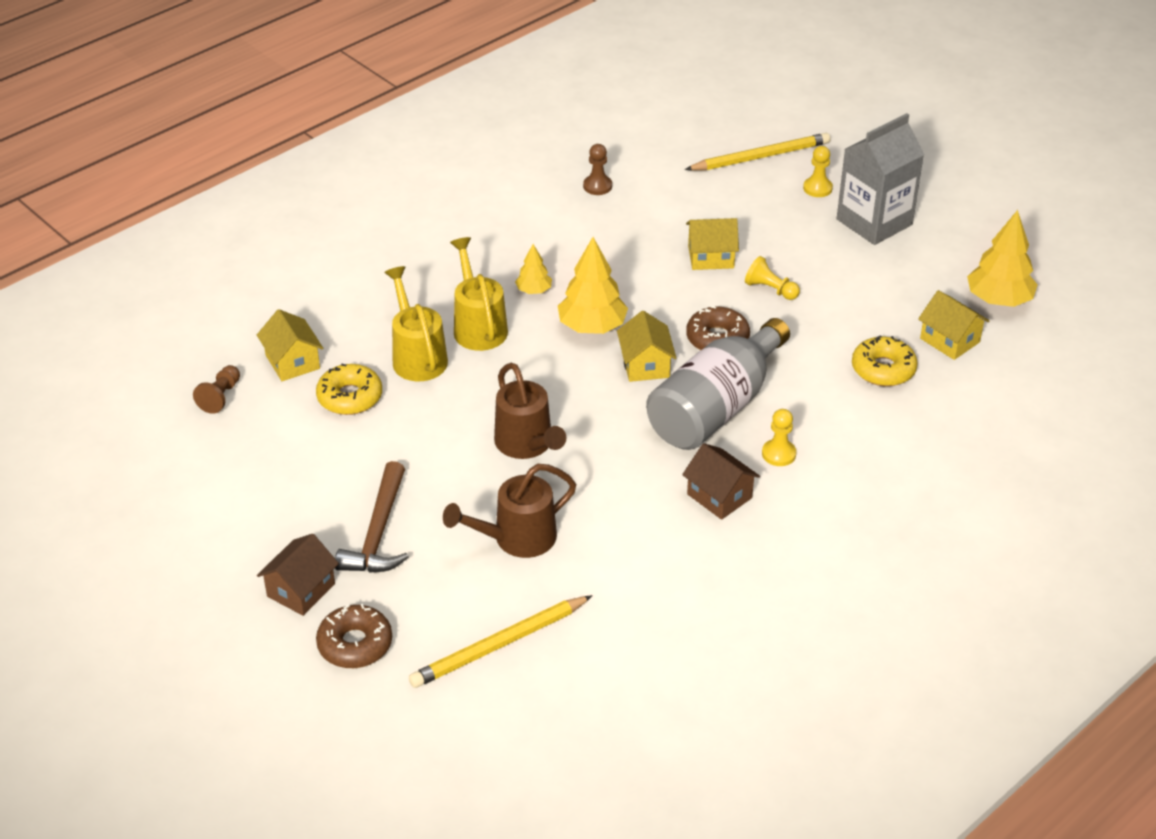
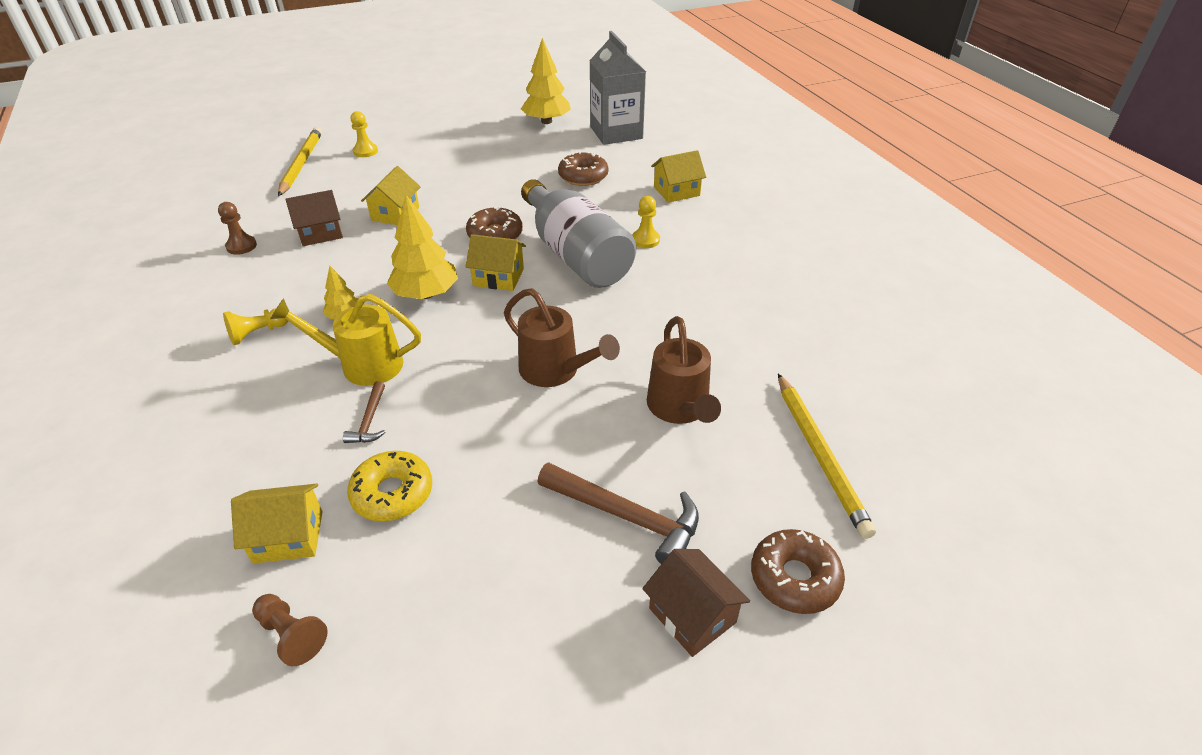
camera: 70 degrees left, 0 degrees up
(417, 356) = (369, 420): yellow watering can -> brown hammer
(527, 445) = (556, 371): brown watering can -> brown watering can turned 45 degrees clockwise
(719, 496) = (678, 279): brown house -> brown house (320, 233)
(770, 289) = (459, 198): yellow pawn -> yellow pawn (258, 333)
(874, 222) = (426, 141): grey carton -> grey carton (616, 133)
(883, 369) = (583, 176): yellow donut -> brown donut
(950, 340) = (572, 146): yellow house -> yellow house (676, 191)

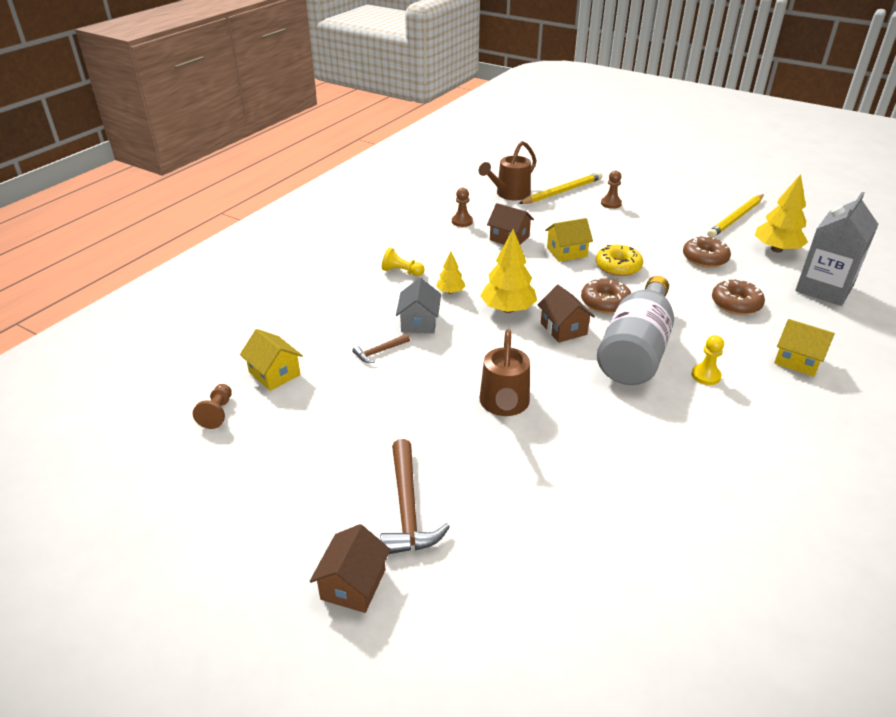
camera: 55 degrees right, 5 degrees down
(362, 365) = (419, 322): yellow watering can -> grey house
(365, 151) = (611, 203): yellow pawn -> brown pawn
(392, 493) = (335, 393): yellow donut -> yellow donut (618, 267)
(498, 277) = (563, 328): yellow house -> brown house
(680, 409) = (536, 488): brown watering can -> brown watering can (509, 194)
(794, 578) = (431, 633): brown donut -> brown donut (705, 258)
(819, 454) = (575, 599): yellow pencil -> yellow pencil (736, 218)

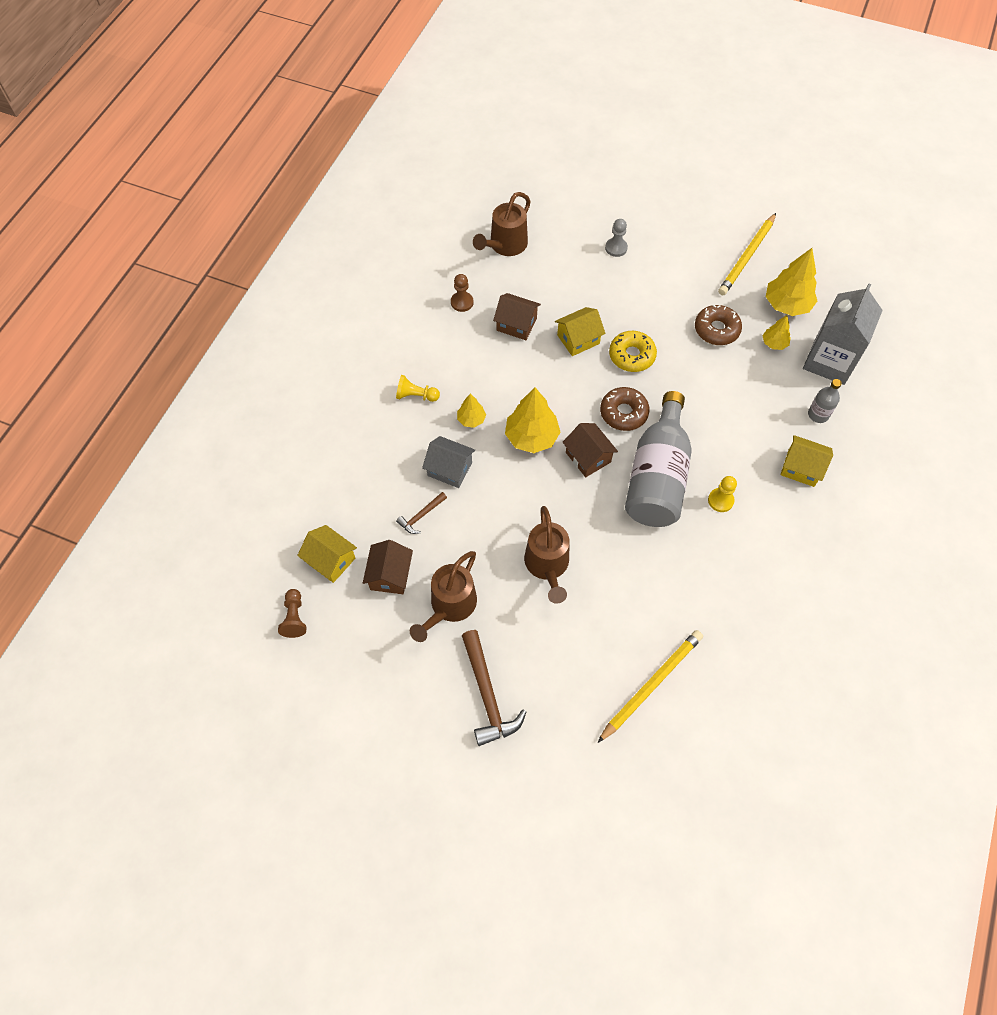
camera: 10 degrees left, 25 degrees up
(353, 584) = (462, 774): brown house -> brown house (390, 575)
(386, 425) = (449, 607): none -> brown watering can
(419, 322) = (450, 469): grey house -> grey house turned 60 degrees counterclockwise
(562, 192) = (561, 233): yellow pencil -> yellow pencil (651, 685)
(611, 203) = (616, 248): brown pawn -> grey pawn
(736, 304) = (747, 396): brown donut -> none
(764, 272) = (774, 343): none -> yellow tree
(814, 324) = (818, 414): none -> grey bottle

